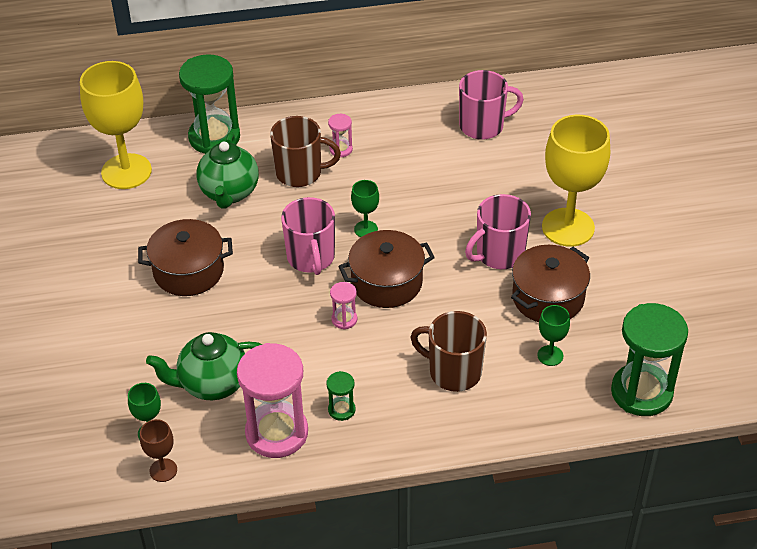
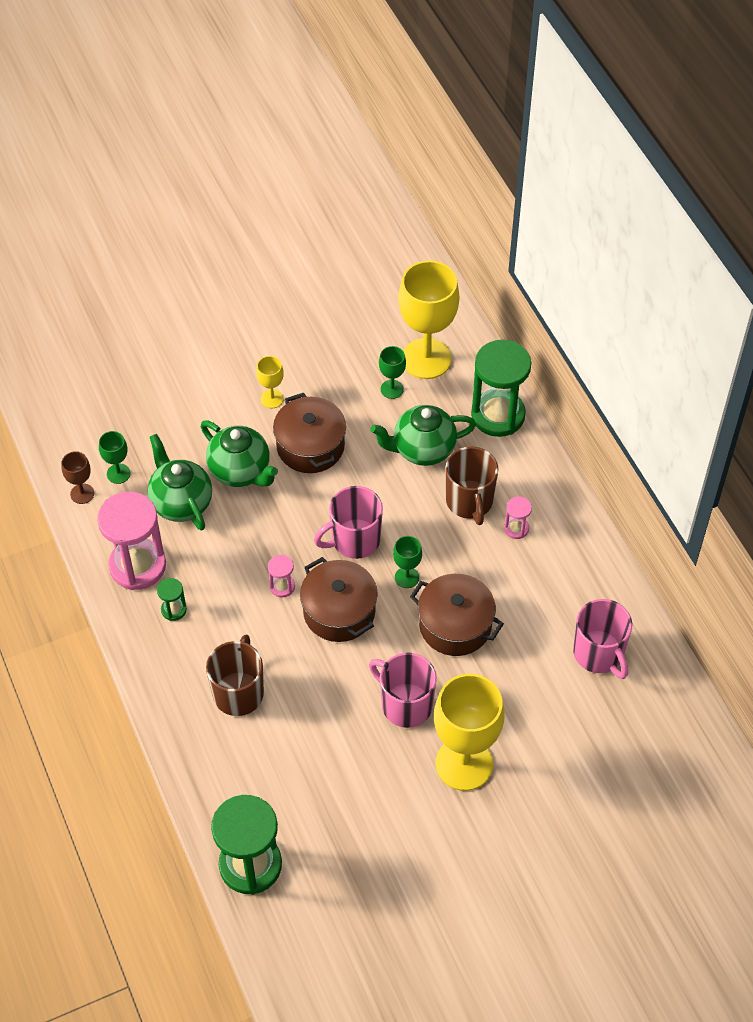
camera: 75 degrees right, 10 degrees up
(116, 291) = (272, 399): none -> yellow goblet
(194, 329) = (240, 471): none -> green teapot
(548, 298) = (356, 760): brown pot -> brown pot (455, 625)
(550, 355) = (279, 774): green goblet -> green goblet (392, 389)

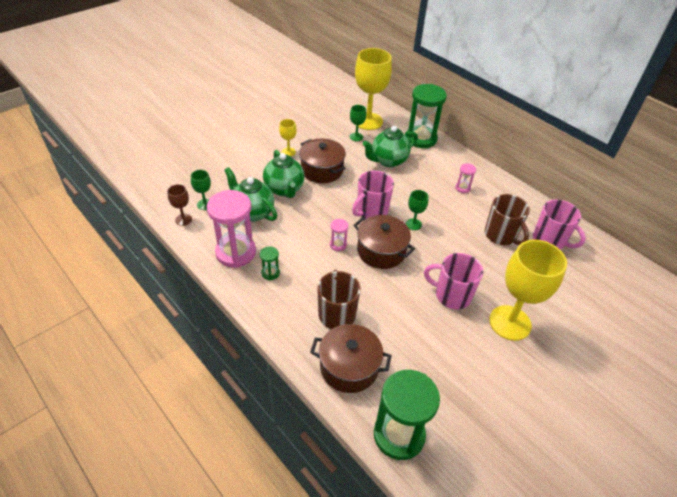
camera: 20 degrees left, 10 degrees down
(240, 471) = (284, 189): green teapot -> green teapot turned 45 degrees clockwise
(455, 625) = (457, 243): brown pot -> brown pot (349, 367)
(469, 502) = (429, 180): brown mug -> brown mug (501, 235)

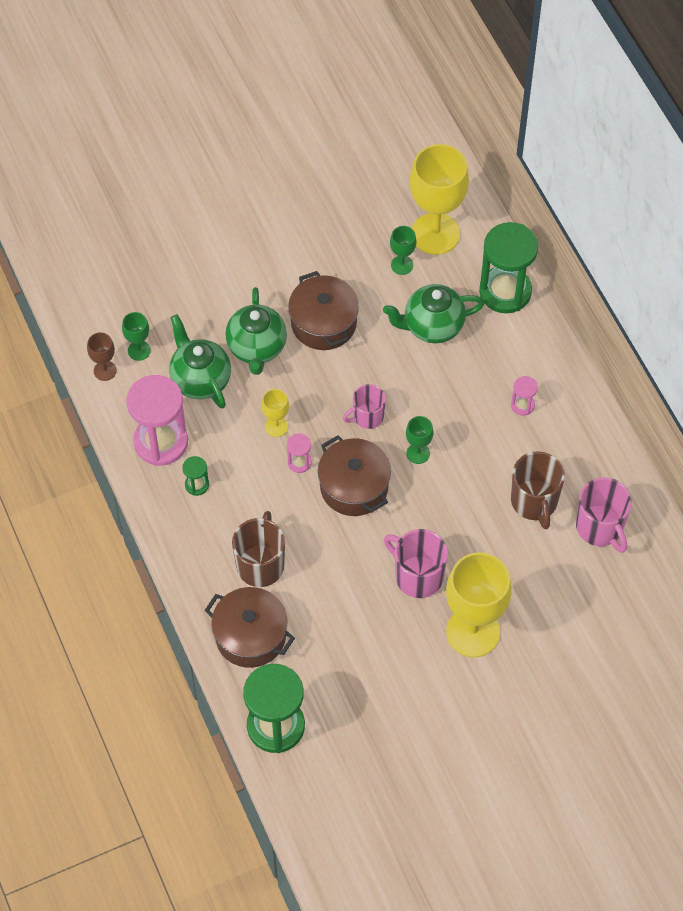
camera: 20 degrees right, 15 degrees up
(288, 152) = (285, 275): yellow goblet -> yellow goblet (276, 426)
(371, 211) = (367, 416): pink mug -> pink mug, size x0.65

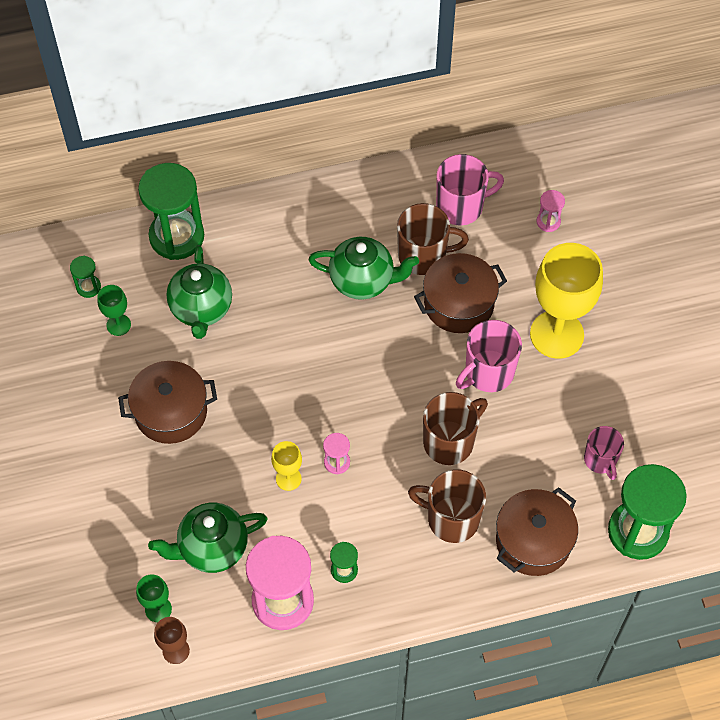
camera: 80 degrees left, 0 degrees up
(257, 348) = (186, 483): green teapot -> green teapot (363, 281)
(338, 552) = (450, 441): none -> brown mug
(354, 486) = (376, 414): brown pot -> brown pot (458, 304)
(367, 416) = (295, 388): pink mug -> pink mug (600, 460)
(418, 453) = (349, 348): green goblet -> none
(435, 234) = (88, 287): yellow goblet -> green hourglass
(522, 405) = (313, 246): pink hourglass -> pink hourglass (548, 222)

